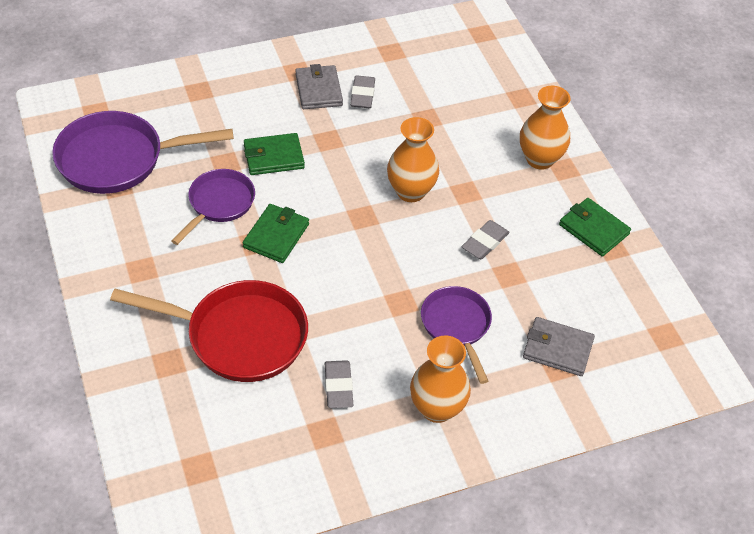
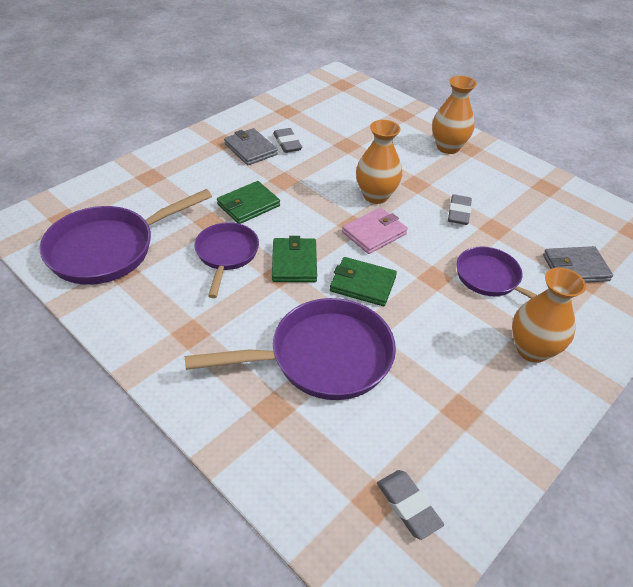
camera: 25 degrees left, 5 degrees down
(239, 336) = (323, 357): red pan -> purple pan
(338, 386) = (440, 365): grey eraser -> grey eraser (408, 506)
(377, 233) = (374, 233): none -> pink wallet
(593, 229) = (523, 179): green wallet -> green wallet (362, 284)

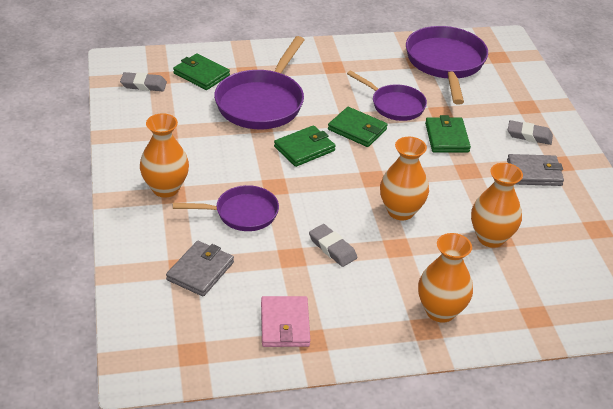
camera: 125 degrees right, 5 degrees down
(287, 143) = (530, 199): grey eraser -> grey eraser (529, 135)
(324, 454) = (201, 74): none -> green wallet
(352, 148) = (490, 238): none -> orange vase
(374, 233) = (353, 183): pink wallet -> pink wallet (285, 324)

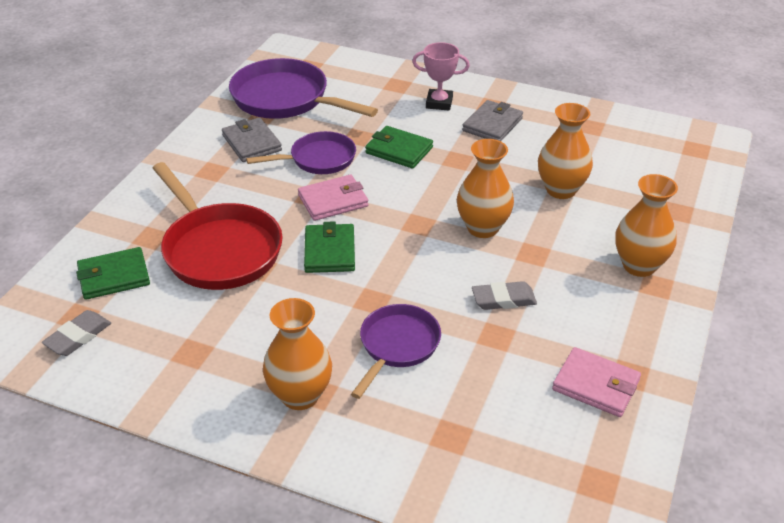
camera: 55 degrees left, 0 degrees up
(200, 271) = (468, 422): grey wallet -> grey wallet (251, 143)
(262, 103) = (219, 250): purple pan -> red pan
(357, 129) = (333, 201): green wallet -> pink wallet
(529, 135) = (439, 103): grey eraser -> pink trophy

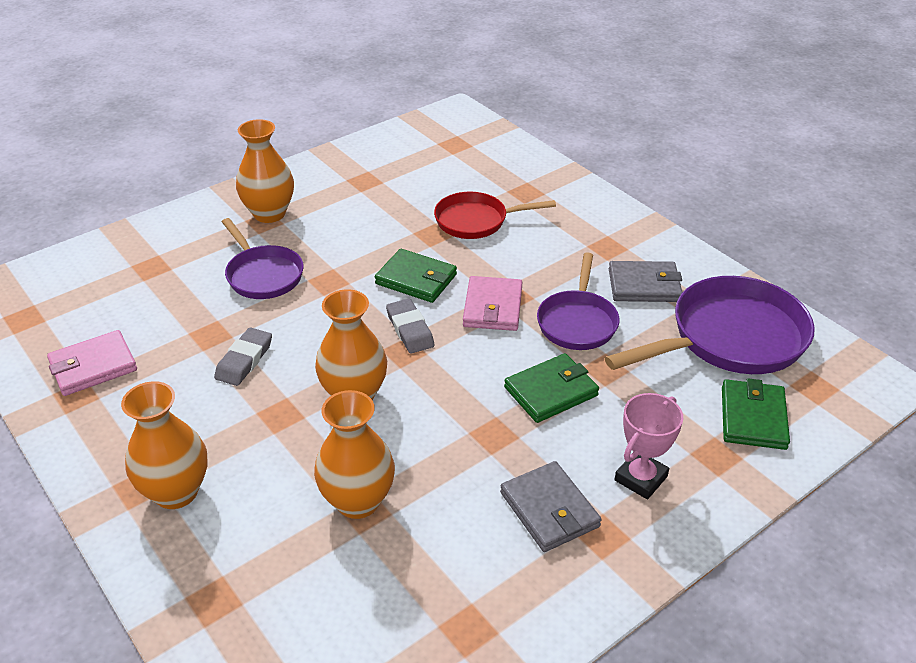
camera: 120 degrees right, 0 degrees up
(78, 336) = (432, 141): grey eraser -> grey eraser (410, 330)
(114, 276) = (487, 166): green wallet -> green wallet (753, 418)
(219, 250) = (476, 221): red pan -> red pan, size x0.61

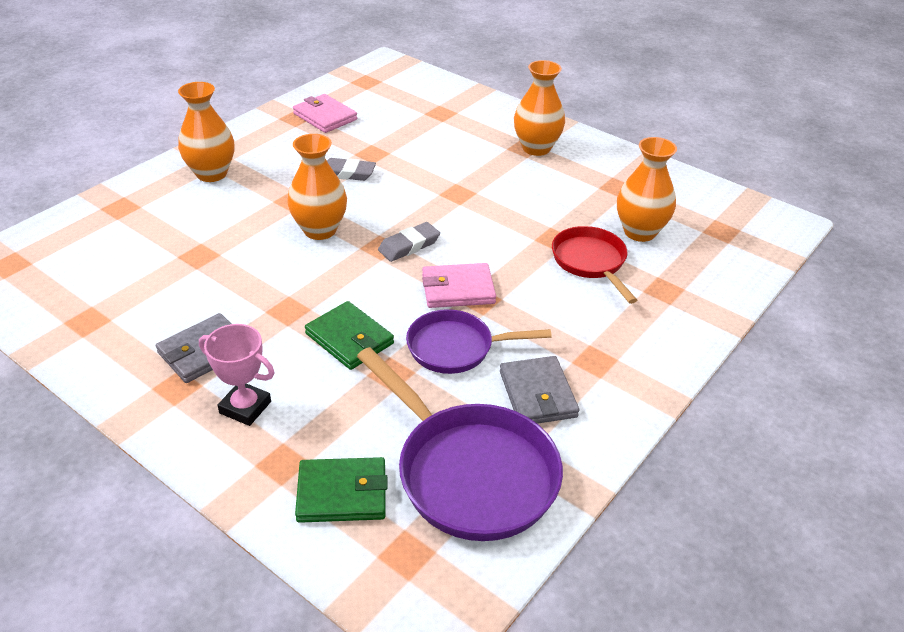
camera: 75 degrees right, 0 degrees up
(263, 275) = (452, 161): purple pan -> none
(358, 501) = (208, 250): orange vase -> orange vase (639, 232)
(416, 279) = (480, 238): green wallet -> none

